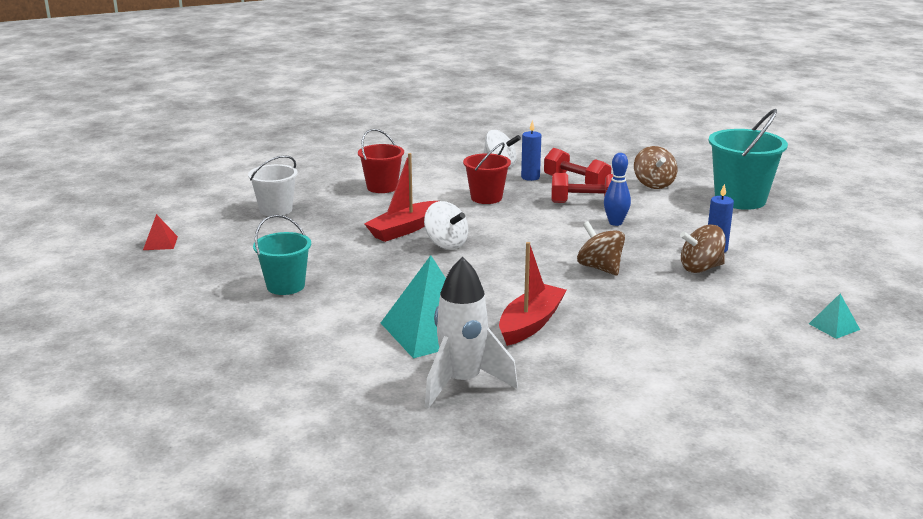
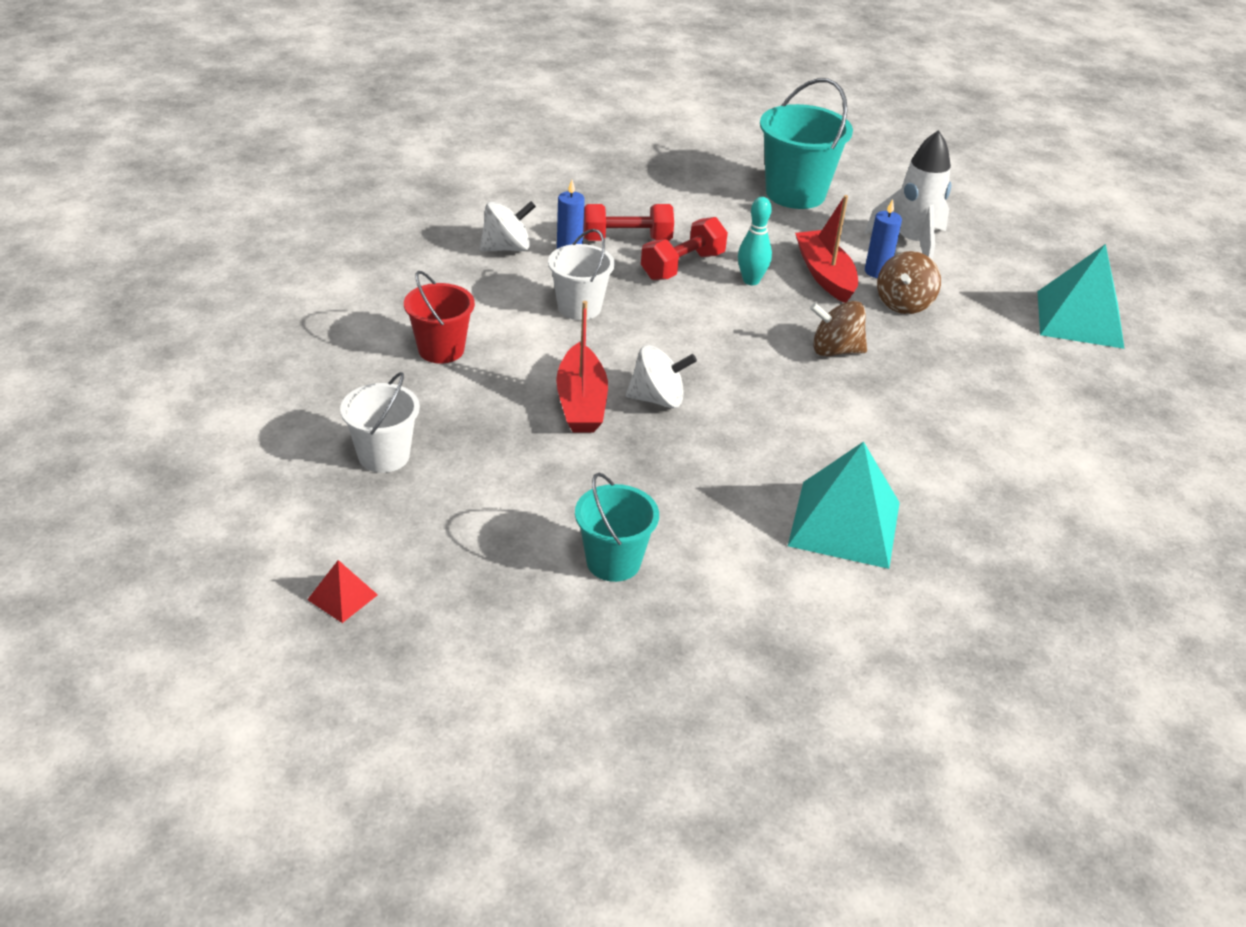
camera: 50 degrees left, 15 degrees up
(462, 383) = (971, 567): white rocket -> white rocket (912, 244)
(486, 198) = (579, 307): red bucket -> white bucket
(531, 324) = (900, 458): red boat -> red boat (825, 275)
(615, 223) = (751, 280): blue bowling pin -> turquoise bowling pin
(653, 184) = (696, 207): brown spinning top -> none
(834, 326) = (1079, 319): turquoise pyramid -> turquoise pyramid, size x2.22

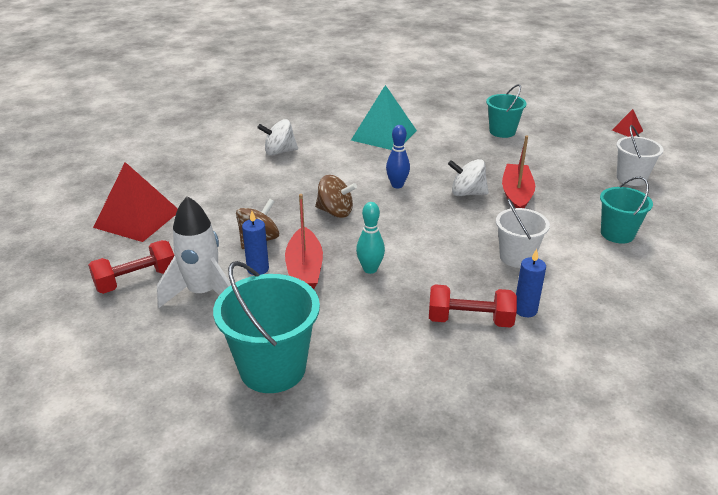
camera: 165 degrees left, 5 degrees down
(441, 349) = (617, 234): red bucket -> turquoise bucket
(506, 248) = (585, 320): white spinning top -> white spinning top (279, 152)
(682, 266) = (424, 287): red dumbbell -> red dumbbell (136, 280)
(769, 404) = (397, 185): none -> blue bowling pin
(1079, 319) = (137, 219): turquoise pyramid -> red pyramid

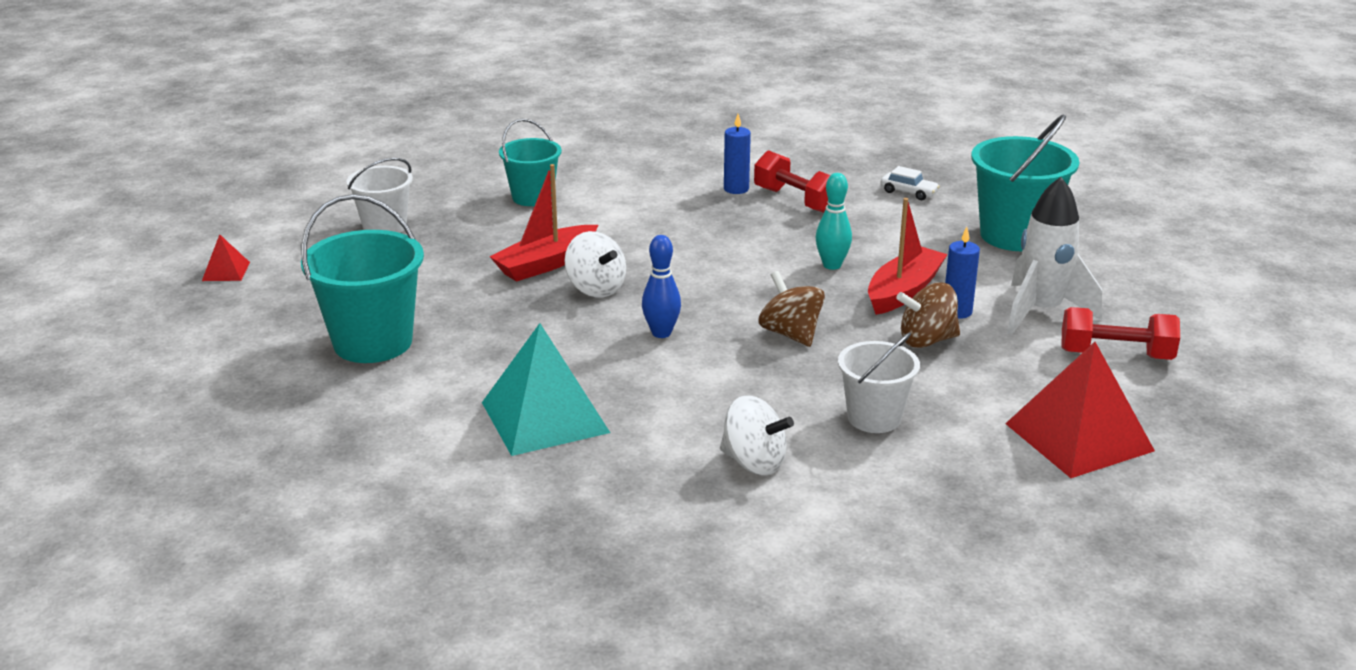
camera: 140 degrees left, 5 degrees down
(404, 381) = (908, 192): none -> white car
(502, 131) = (373, 342): turquoise bucket -> turquoise bucket, size x1.59
(516, 257) = (668, 219): white bucket -> white bucket (874, 418)

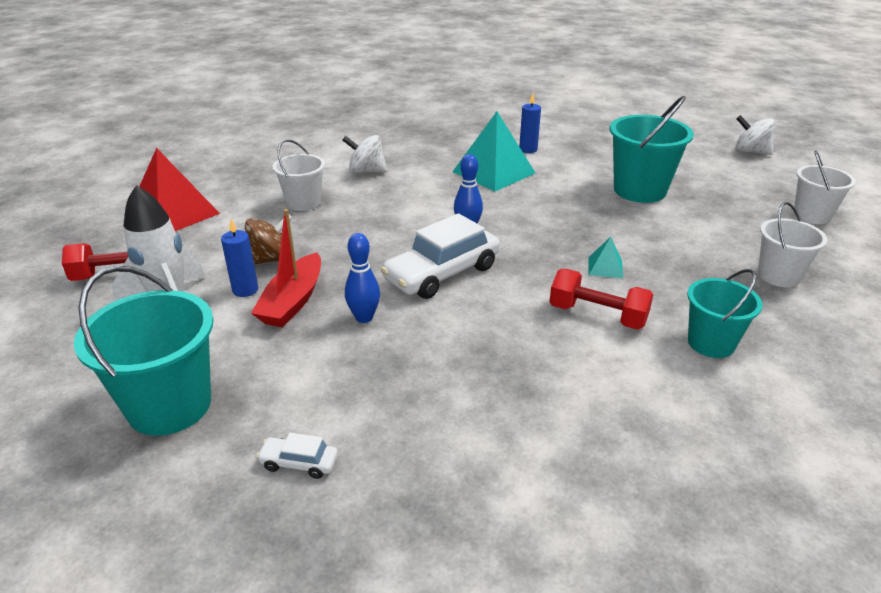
camera: 160 degrees right, 5 degrees up
(226, 271) = (811, 215): red pyramid -> white bucket
(546, 264) = (605, 267): red boat -> turquoise pyramid
(596, 288) = (544, 253): white spinning top -> white spinning top (750, 152)
(729, 289) = (442, 273): none -> white car
(736, 189) = (515, 413): blue candle -> blue candle (528, 149)
(790, 334) = (375, 245): brown spinning top -> none
(796, 200) = (435, 408): red dumbbell -> red dumbbell (597, 315)
(832, 265) = (364, 317): turquoise bowling pin -> blue bowling pin

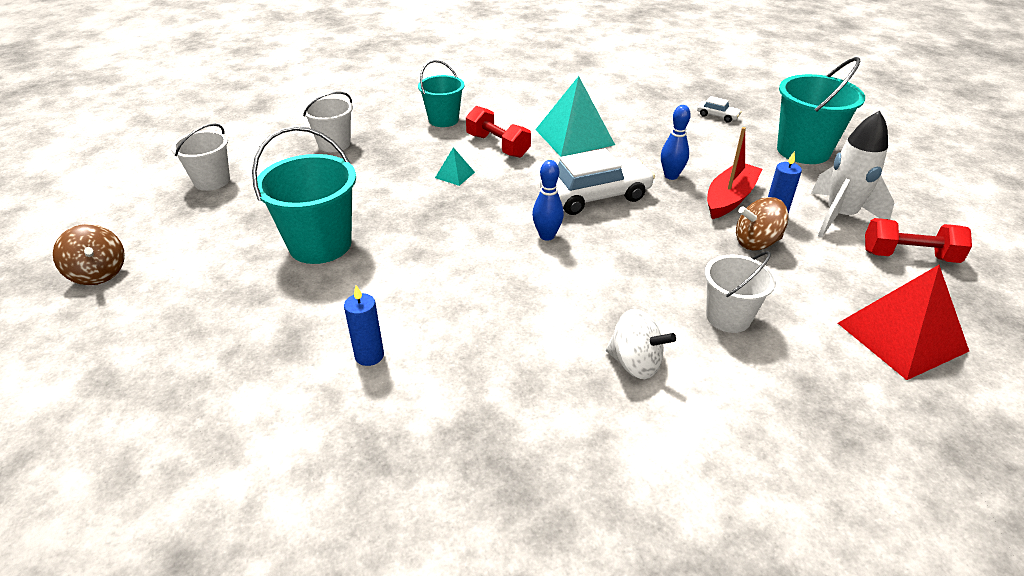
camera: 160 degrees left, 5 degrees up
(493, 172) = (458, 316): turquoise pyramid -> turquoise pyramid (574, 137)
(750, 152) = (99, 273): white spinning top -> brown spinning top

